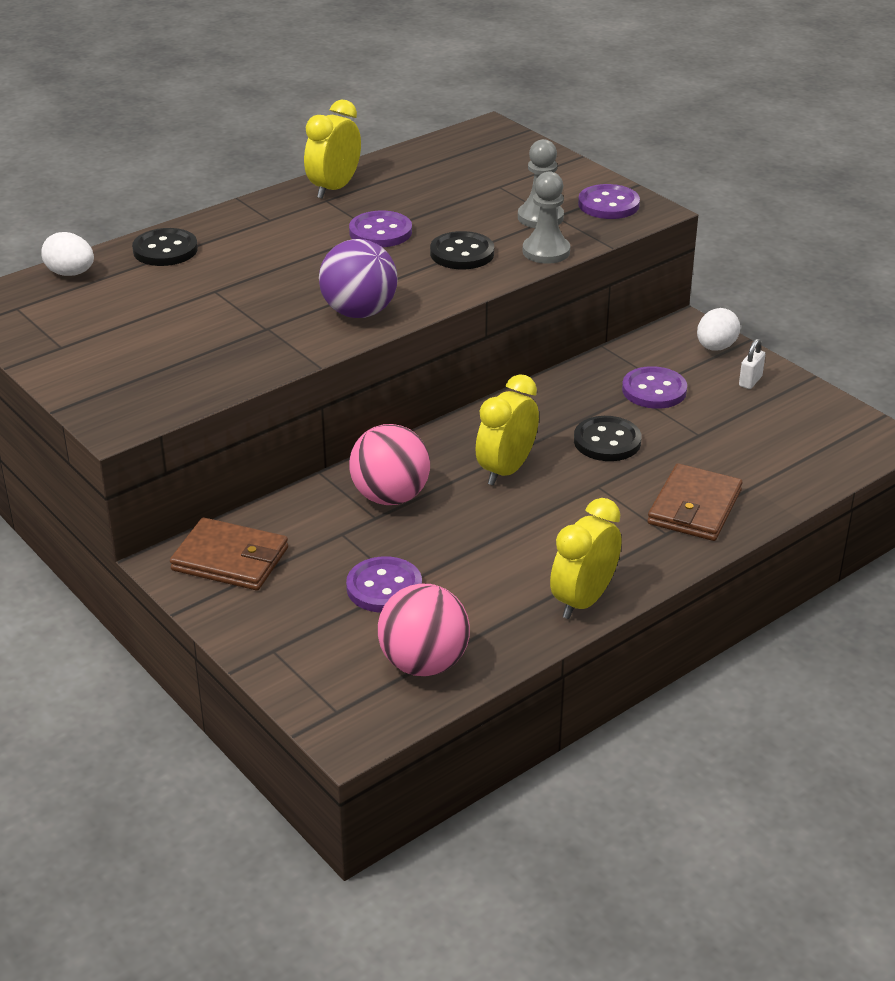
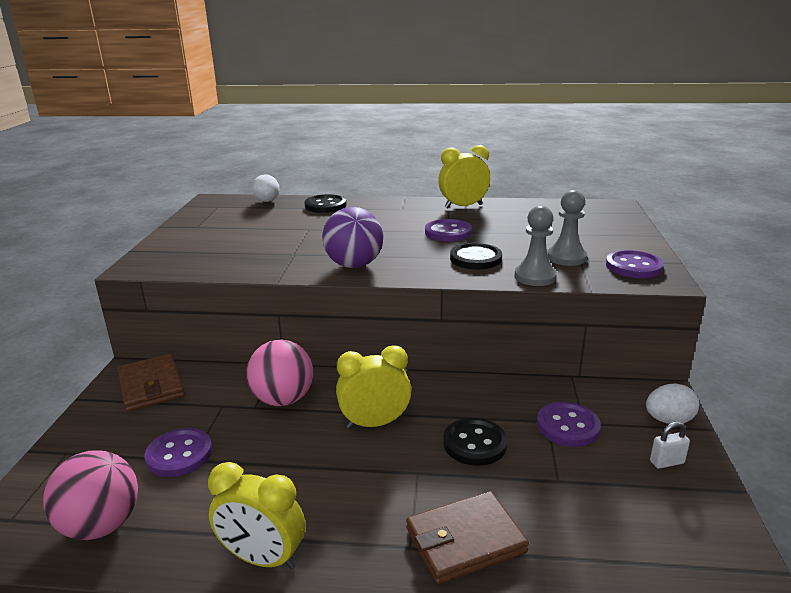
camera: 45 degrees right, 10 degrees down
(583, 600) = (262, 558): yellow clock -> yellow clock turned 150 degrees counterclockwise

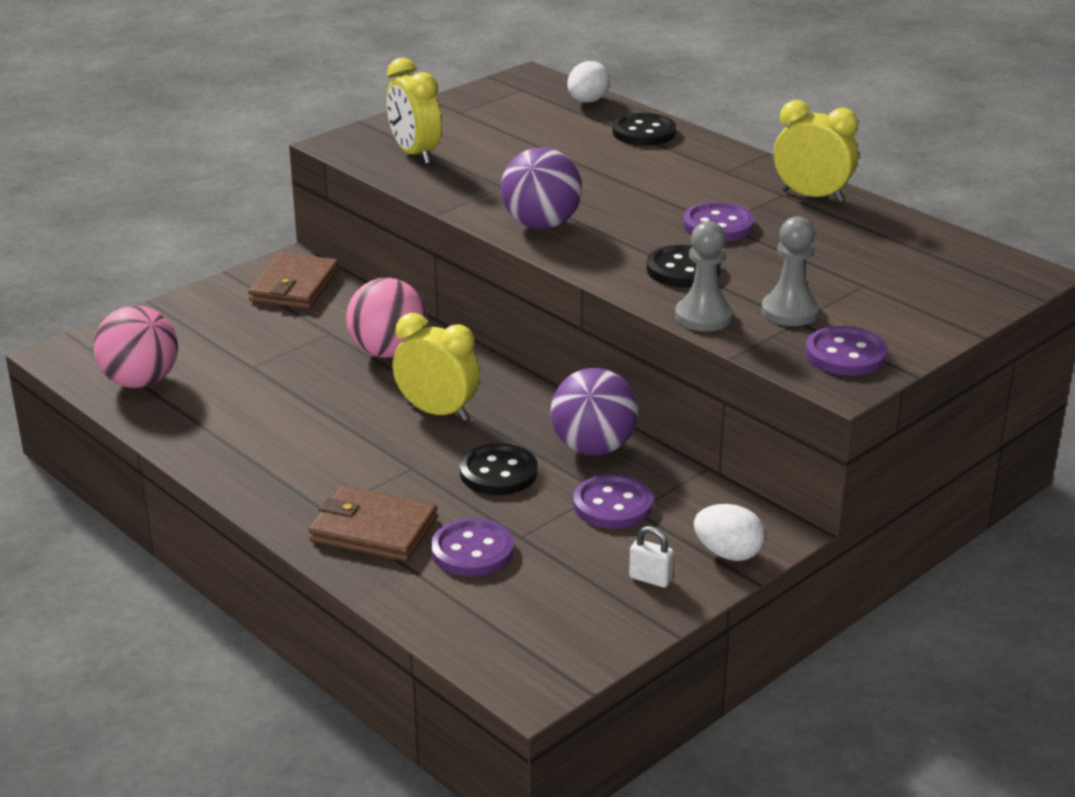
camera: 40 degrees right, 5 degrees up
(179, 454) = (248, 357): purple button -> purple button (472, 551)
(262, 558) = (218, 460): yellow clock -> yellow clock (415, 154)
(499, 396) = (593, 448): none -> purple ball

